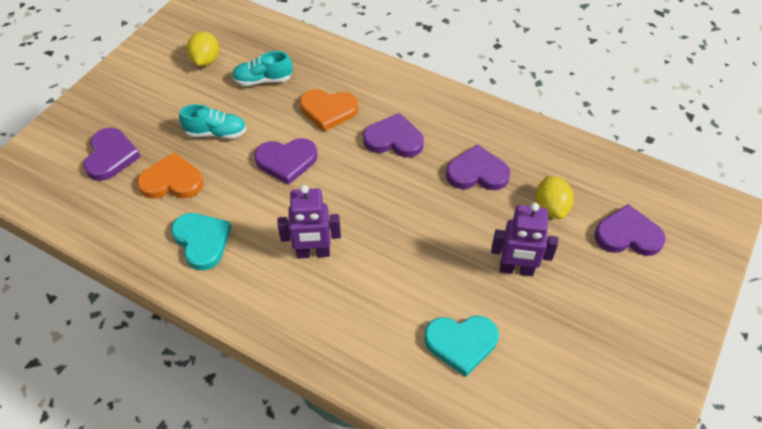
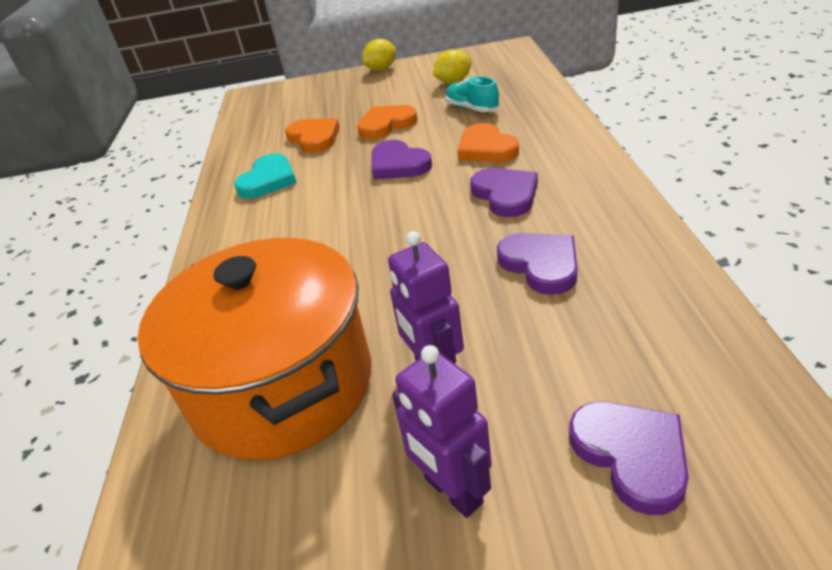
camera: 60 degrees right, 15 degrees down
(111, 156) = (310, 109): purple heart -> none
(216, 133) = (386, 125): turquoise shoe -> orange heart
(313, 253) = (310, 232): purple robot -> purple robot (452, 491)
(461, 343) = (282, 385): turquoise heart -> orange pot
(550, 207) = (571, 349): yellow lemon -> yellow lemon (381, 69)

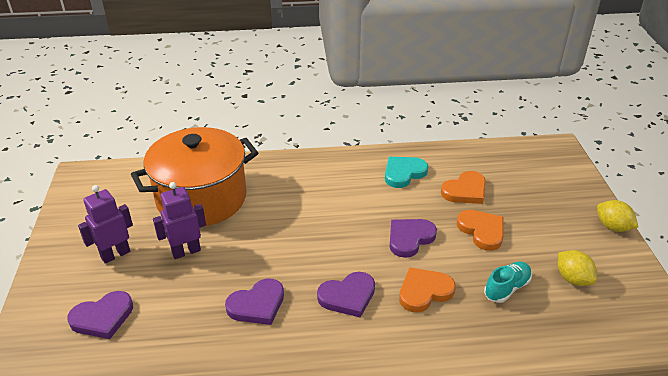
camera: 85 degrees right, 0 degrees up
(268, 180) = (403, 173): turquoise heart -> turquoise heart turned 120 degrees clockwise

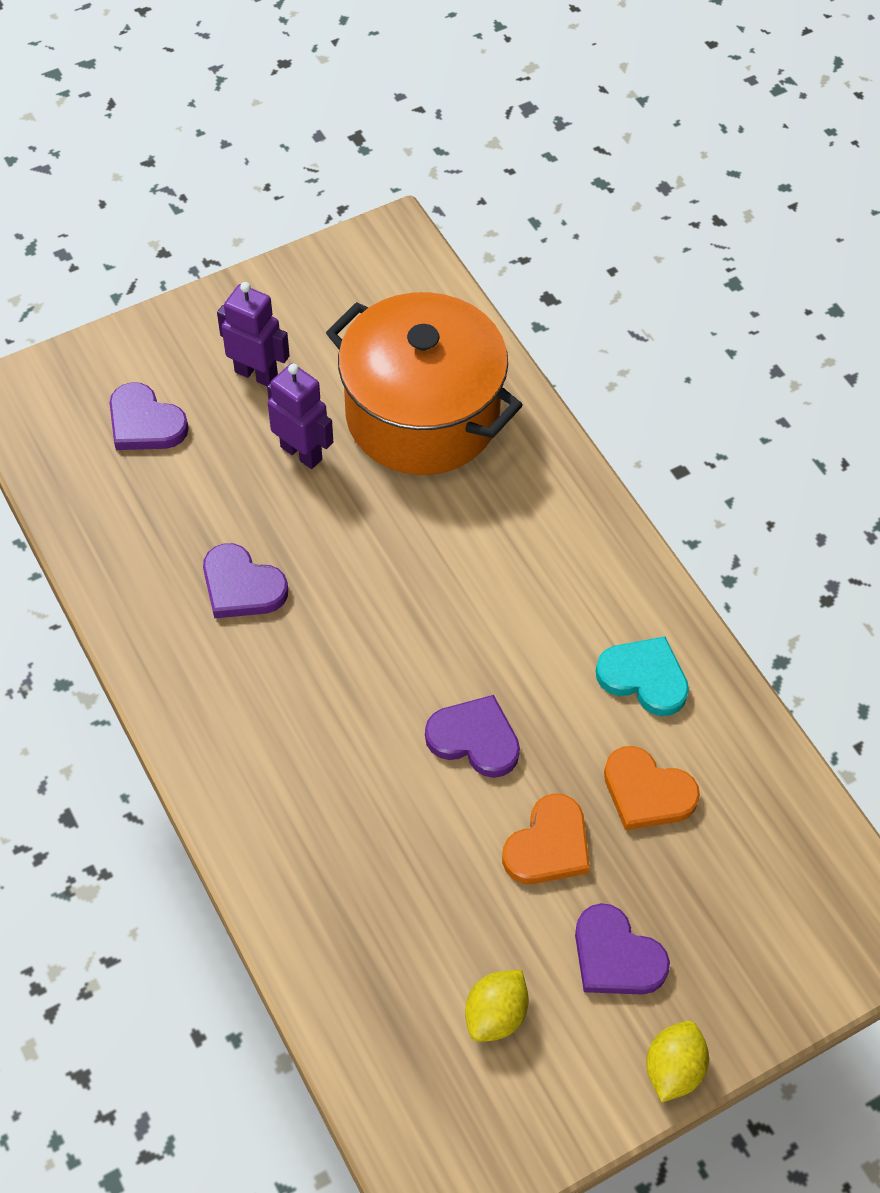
camera: 65 degrees right, 20 degrees up
(348, 296) = (308, 694): purple heart -> purple heart (616, 956)
(424, 291) = (364, 794): orange heart -> none
(506, 288) = (425, 913): turquoise shoe -> none

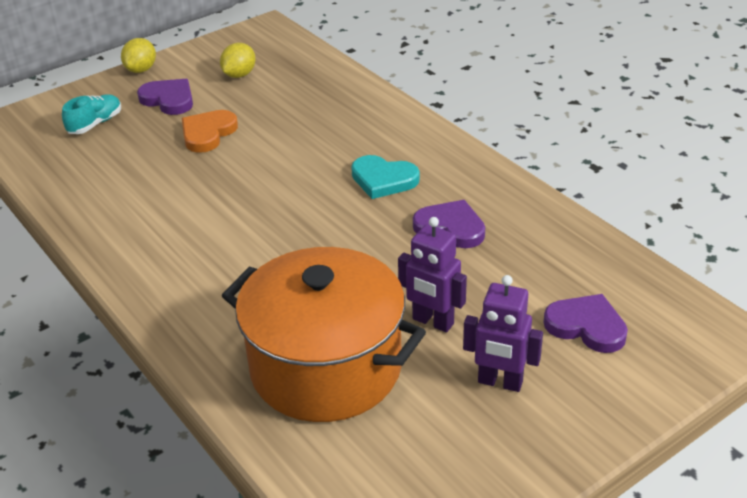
camera: 175 degrees right, 20 degrees down
(474, 739) = (258, 171): purple heart -> none
(644, 678) = (133, 215): turquoise heart -> turquoise heart (383, 180)
(647, 792) = (140, 162): orange heart -> none
(730, 905) = (95, 124): none -> turquoise shoe

